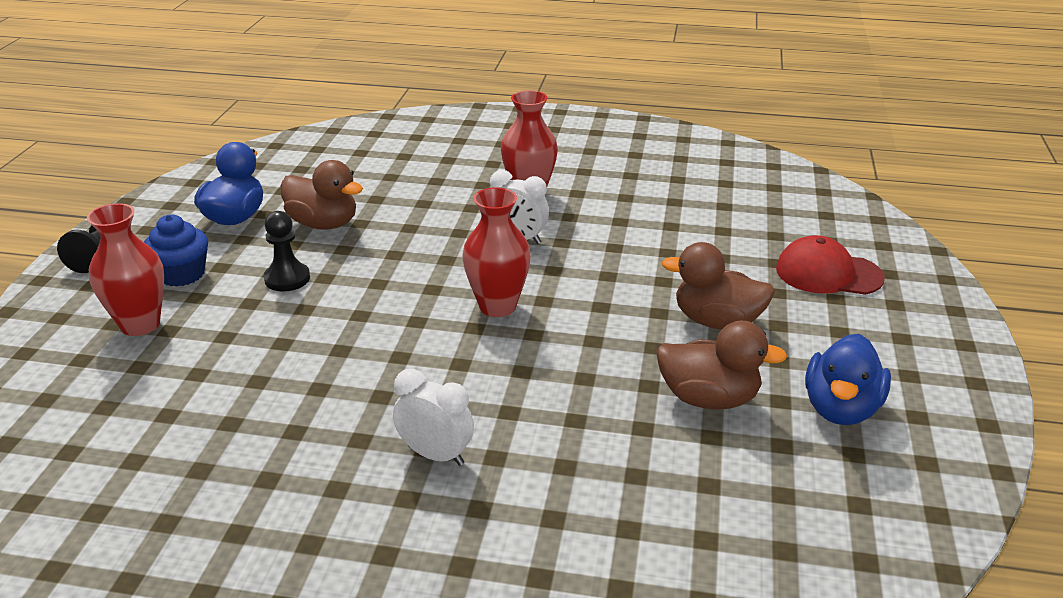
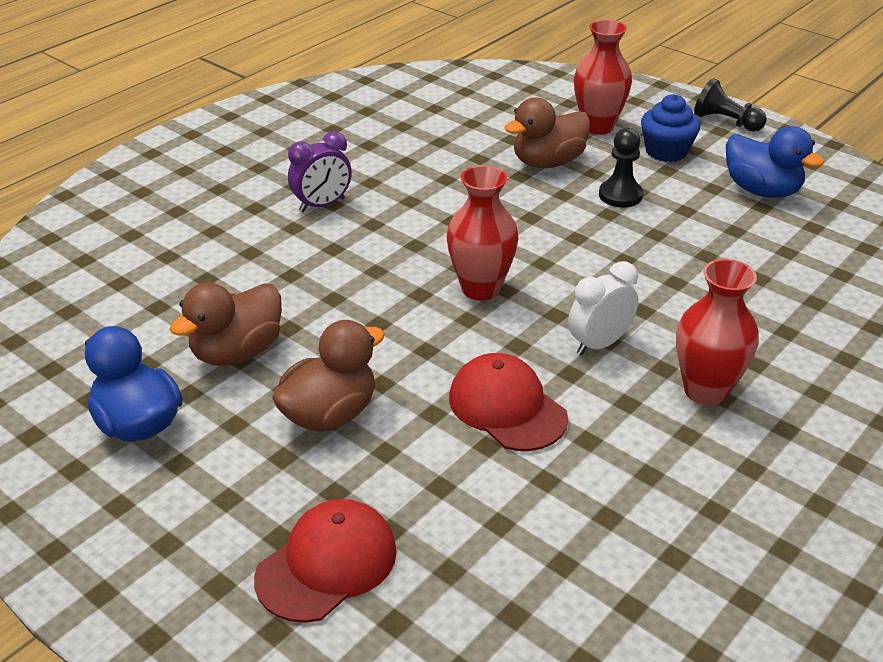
camera: 120 degrees right, 5 degrees up
(323, 224) = (717, 234): brown duck -> brown duck (548, 162)
(435, 455) = (322, 205): white clock -> purple clock
(624, 255) = (507, 407): none -> red cap

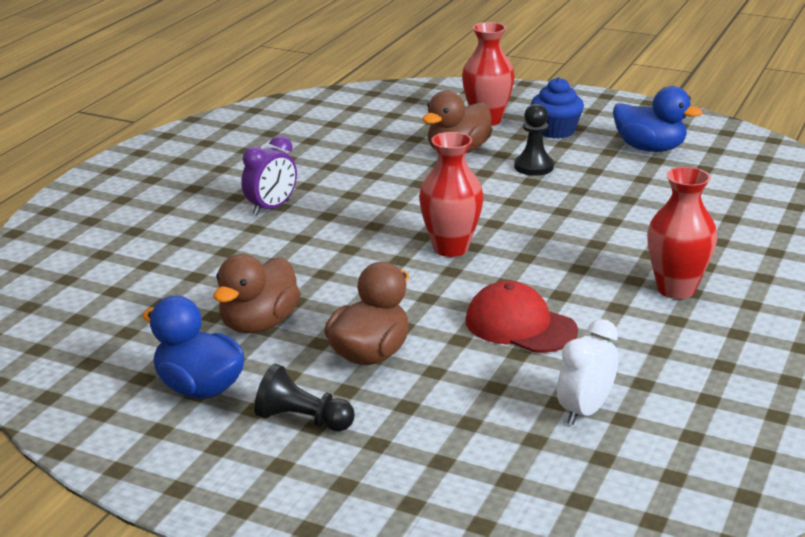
camera: 15 degrees left, 10 degrees down
(327, 564) = (429, 453): red cap -> none
(599, 344) = (573, 271): white clock -> white clock (585, 411)
(726, 122) = (594, 104): black pawn -> black pawn (302, 420)

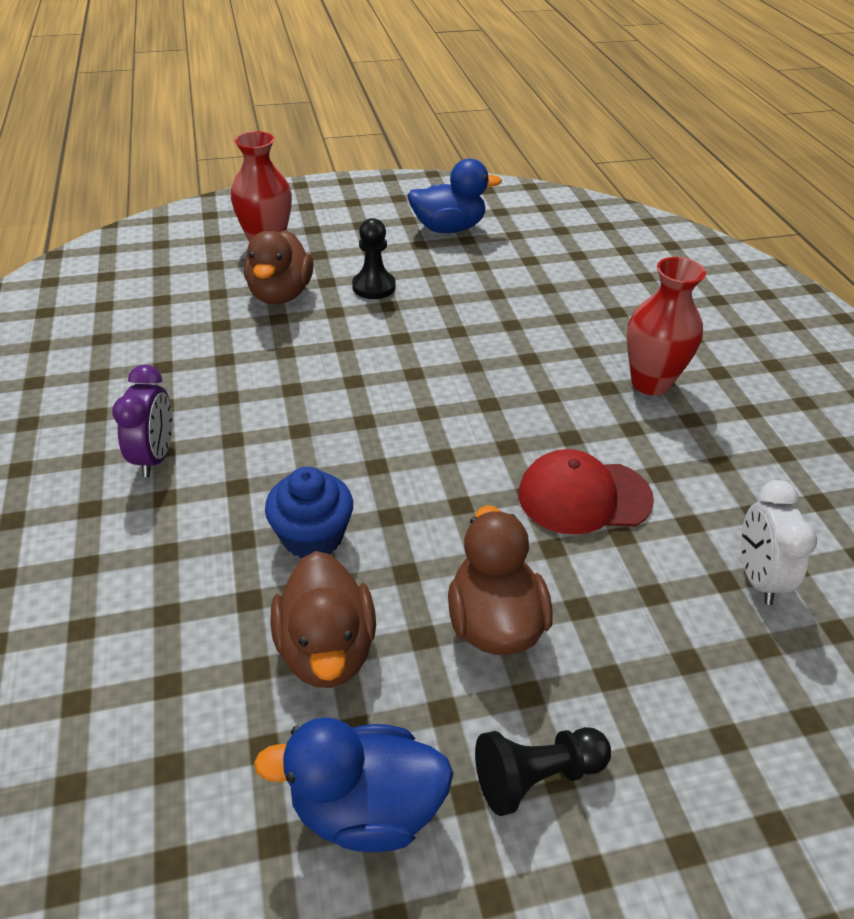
camera: 40 degrees left, 15 degrees up
(450, 248) = (410, 425): red vase -> none
(555, 131) = (346, 236): blue cupcake -> blue cupcake (312, 536)

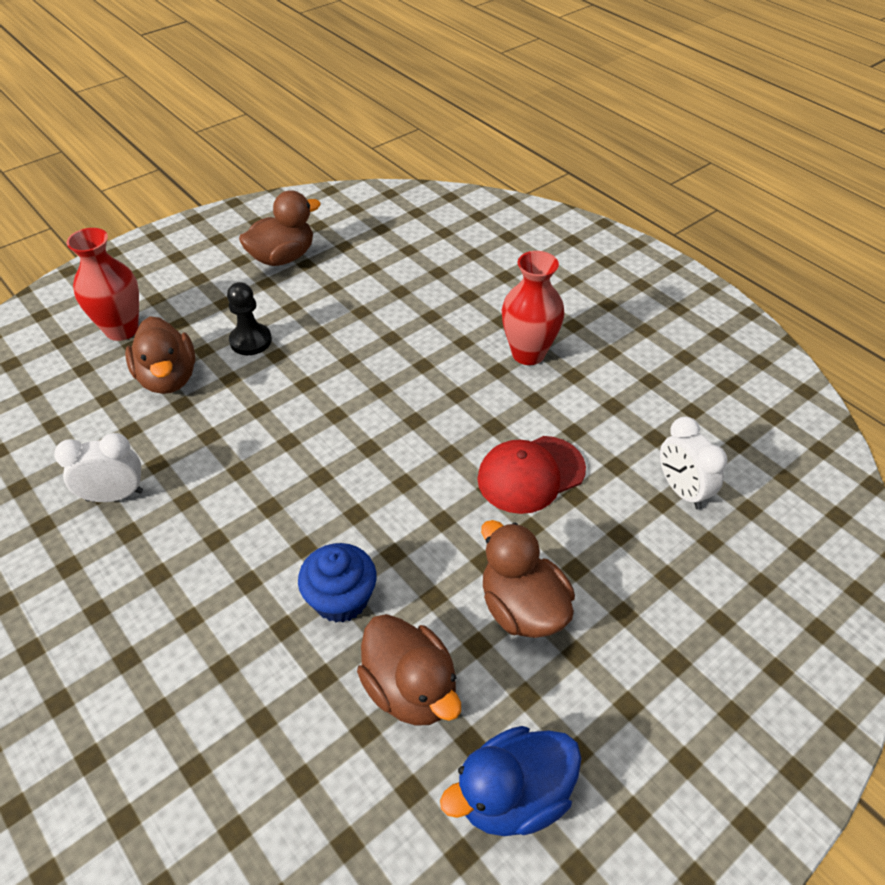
camera: 25 degrees left, 5 degrees up
(155, 457) = (155, 585): purple clock -> none
(172, 372) = (114, 495): none -> white clock
(448, 228) = (283, 257): blue duck -> brown duck
(536, 776) = (615, 712): black pawn -> none

